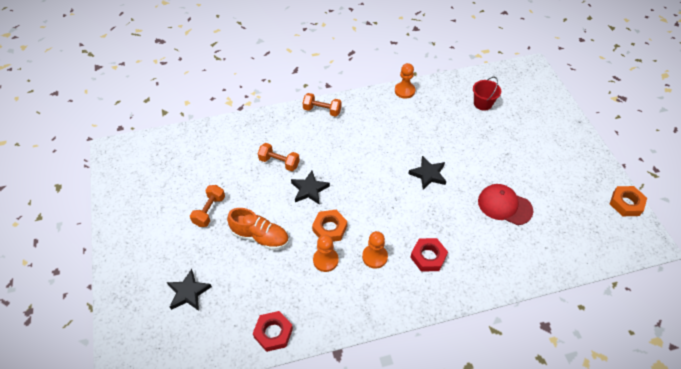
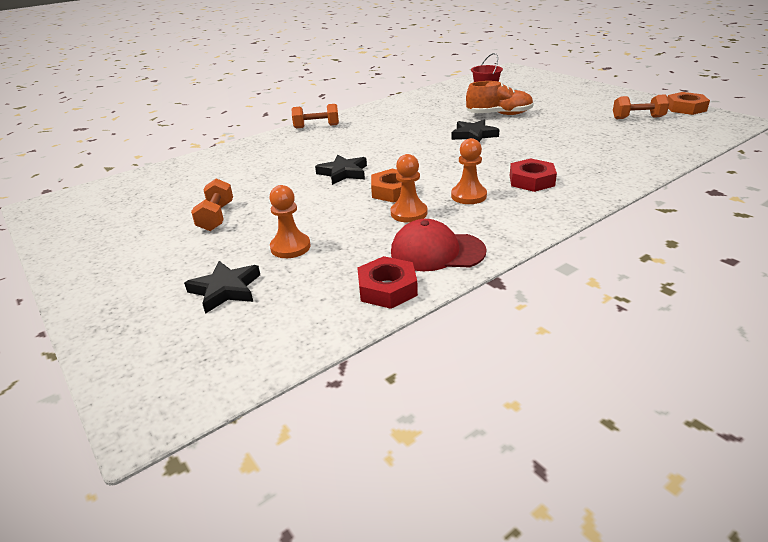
camera: 20 degrees left, 20 degrees down
(260, 237) = (304, 218): orange shoe -> orange shoe (499, 114)
(279, 162) = (289, 165): orange dumbbell -> orange dumbbell (638, 118)
(404, 91) = (399, 100): orange pawn -> orange pawn (290, 247)
(504, 205) = (574, 134): red cap -> red cap (437, 251)

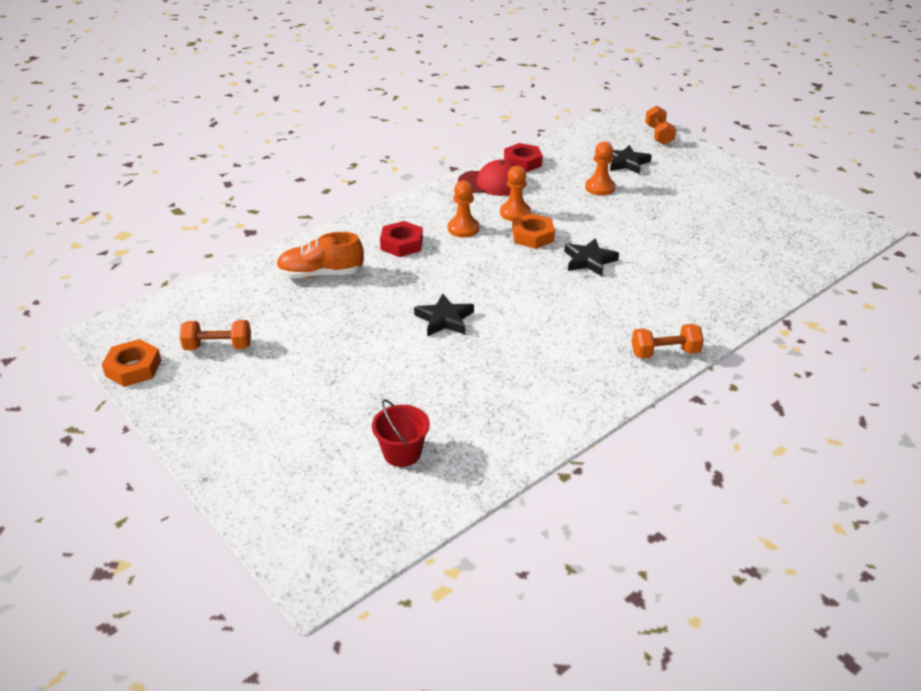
camera: 175 degrees right, 5 degrees up
(216, 217) = (680, 213): orange dumbbell -> orange dumbbell (658, 135)
(499, 114) = (399, 368): orange shoe -> orange shoe (321, 274)

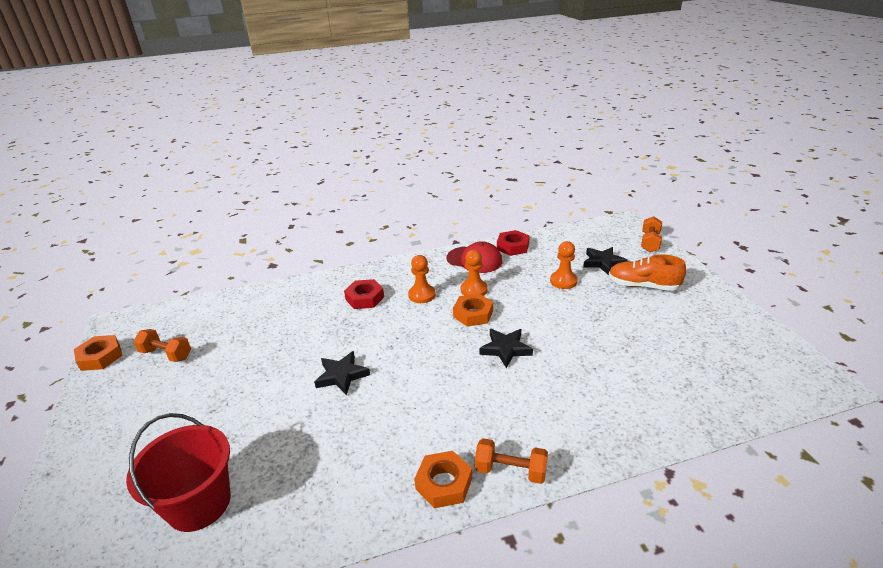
camera: 25 degrees right, 5 degrees down
(321, 274) = (286, 310): orange shoe -> orange shoe (643, 286)
(402, 453) = (199, 503): red bucket -> red bucket, size x1.68
(616, 376) = (444, 483): none -> orange nut

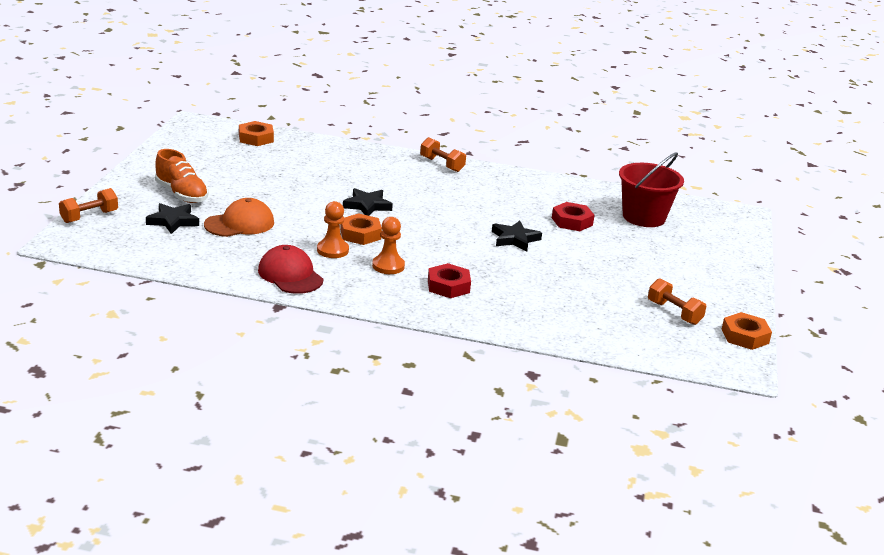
camera: 155 degrees left, 5 degrees down
(444, 483) = (486, 174): orange nut -> orange nut (256, 138)
(512, 247) = (228, 271): red nut -> red nut (572, 221)
(563, 281) = (239, 224): orange pawn -> orange cap

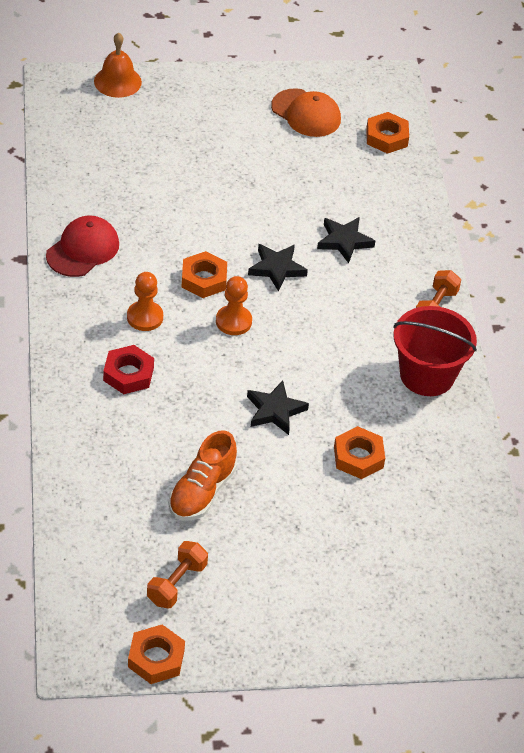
camera: 70 degrees right, 20 degrees up
(89, 217) = (117, 81): orange dumbbell -> orange bell
(173, 221) = (144, 137): black star -> black star (344, 241)
(181, 194) = (206, 125): orange shoe -> orange shoe (202, 492)
(239, 224) = (169, 184): orange cap -> orange cap (306, 113)
(332, 250) = (154, 267): orange pawn -> orange pawn (233, 321)
(572, 221) = (358, 457): red nut -> orange nut
(643, 217) = (420, 528): red bucket -> red bucket (427, 375)

